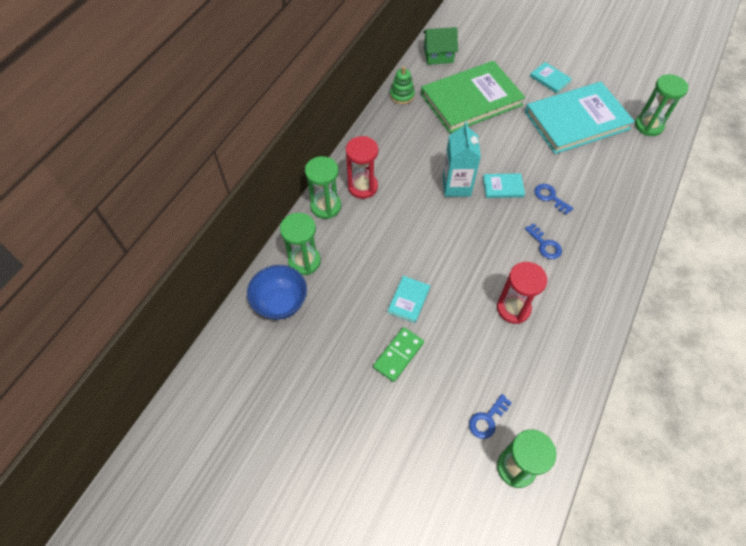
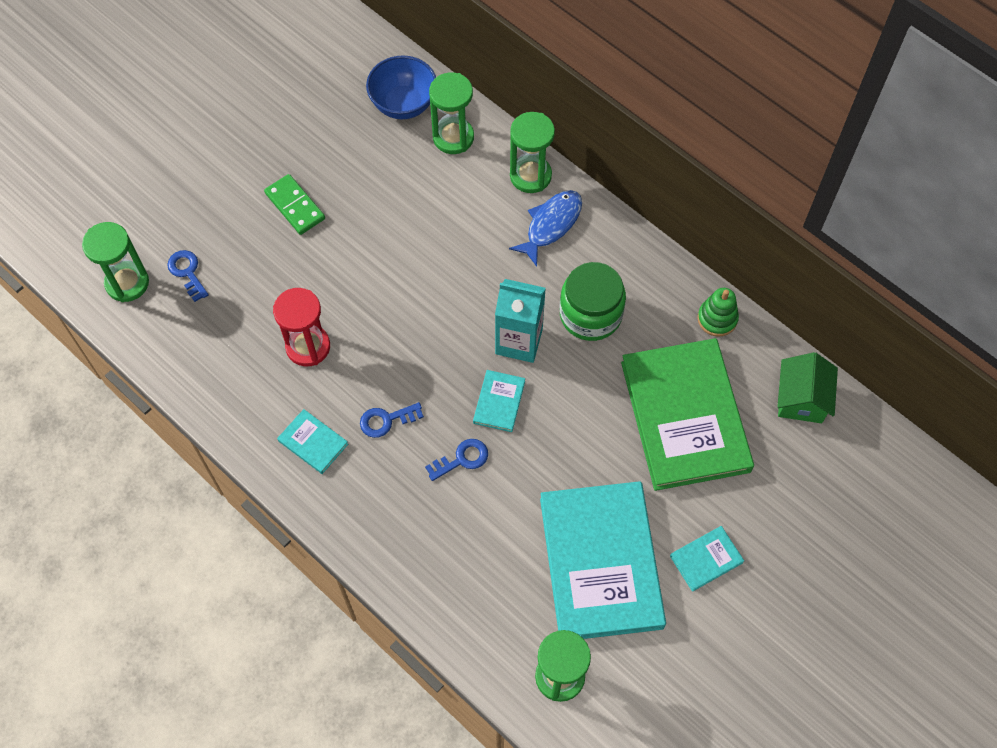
camera: 105 degrees right, 5 degrees up
(362, 187) = (551, 225): red hourglass -> blue fish
(409, 300) = (361, 235): turquoise book -> turquoise book (313, 442)
(422, 153) = (590, 314): none -> green jar

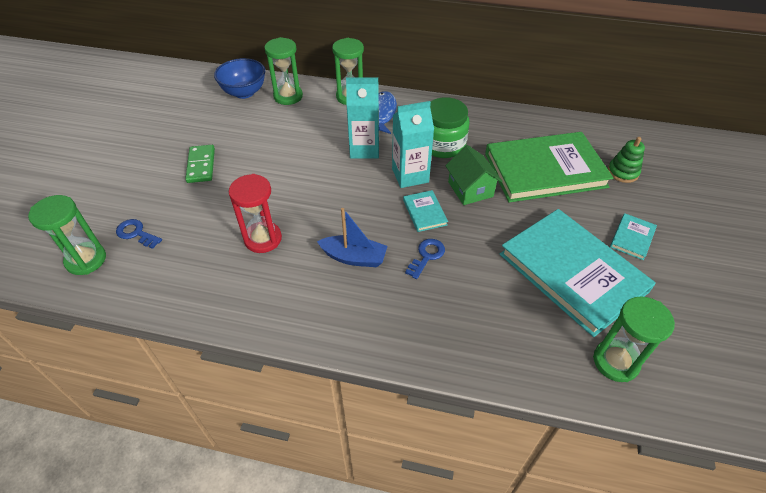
camera: 30 degrees left, 15 degrees down
(295, 206) = (201, 165): green domino -> green domino turned 60 degrees clockwise
(313, 442) = (307, 297): turquoise book -> none
(386, 420) = (354, 257): blue key -> blue boat
(492, 273) = (364, 149): none -> turquoise carton
(685, 416) = (545, 170): green book -> green book turned 60 degrees counterclockwise
(717, 319) = (516, 118): green stacking toy -> green stacking toy (622, 172)
(801, 399) = (598, 135): green house -> green house (470, 189)

